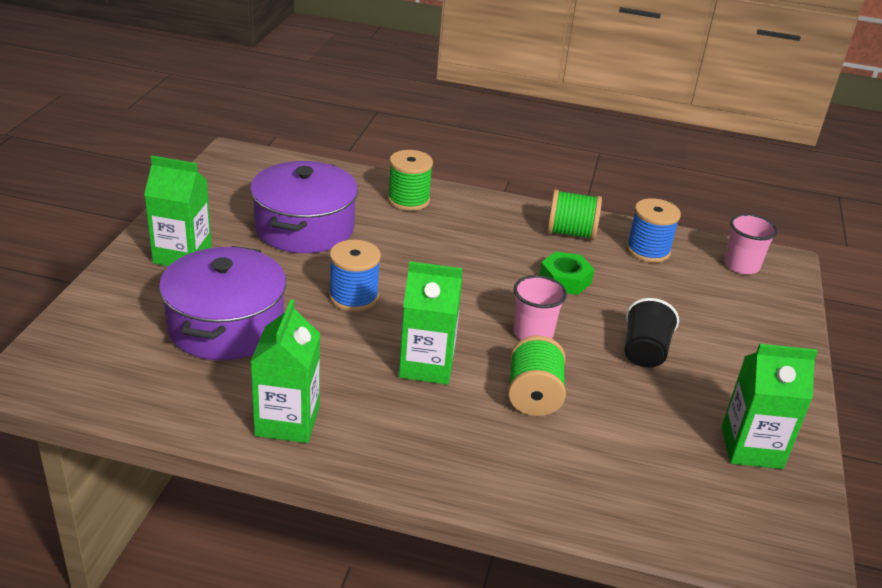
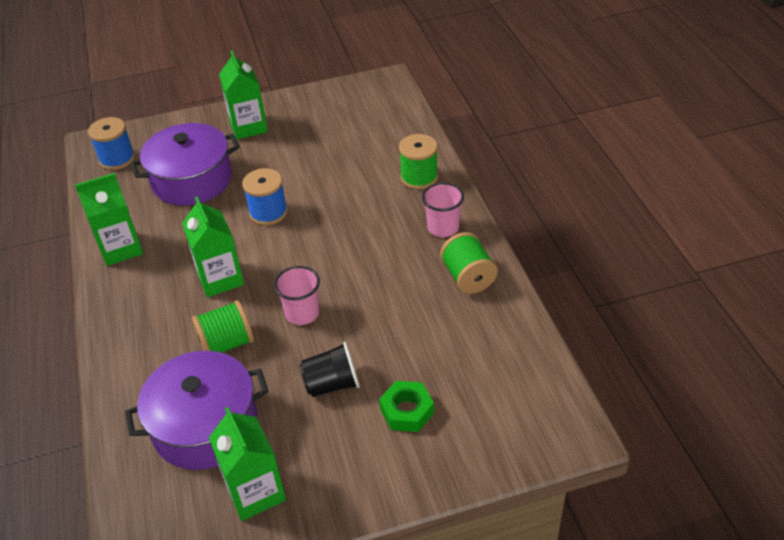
camera: 65 degrees right, 10 degrees up
(304, 228) = (329, 153): purple pot -> purple pot (205, 425)
(565, 279) = (393, 301): green nut -> green nut (407, 411)
(648, 250) = (491, 333): blue spool -> blue spool (117, 159)
(741, 265) = (534, 404): pink cup -> pink cup (443, 227)

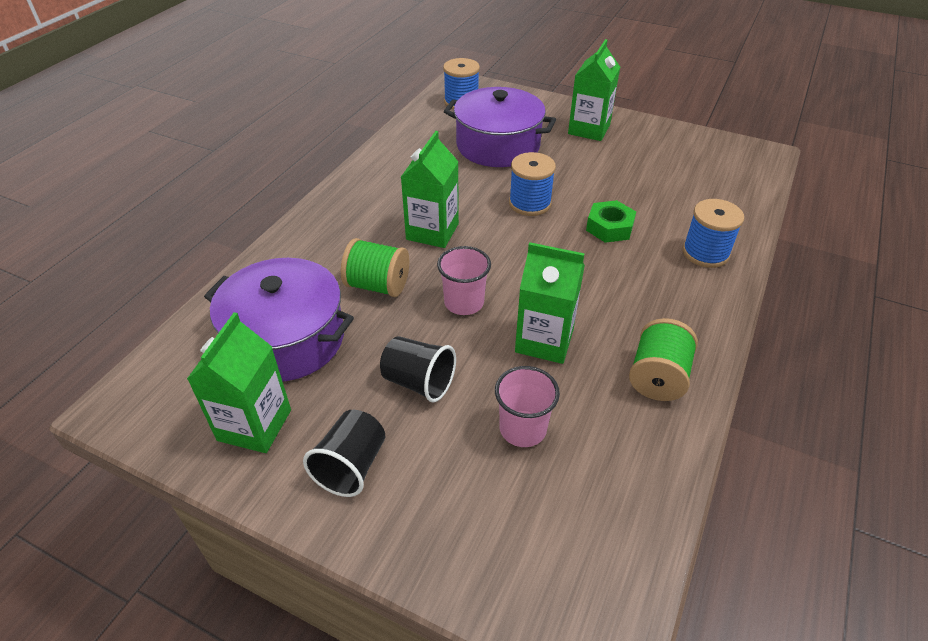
camera: 40 degrees right, 0 degrees up
(121, 248) = (389, 165): green carton -> green carton (544, 341)
(349, 463) = (351, 466): none -> black cup
(407, 411) = (454, 461): green nut -> green nut (609, 227)
(419, 177) = (705, 253): green spool -> blue spool
(443, 227) = (681, 313): pink cup -> pink cup (522, 429)

